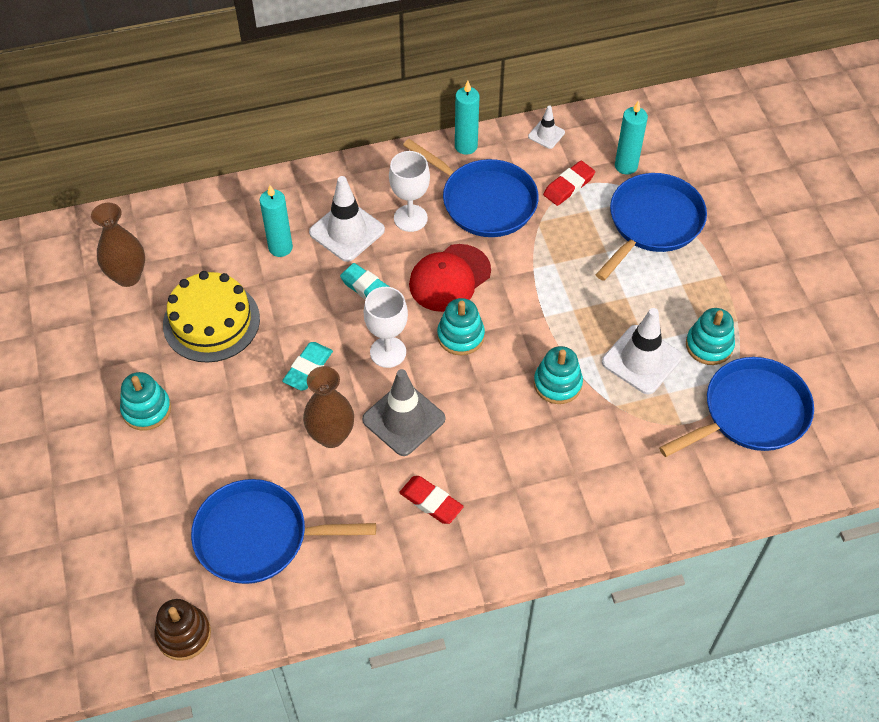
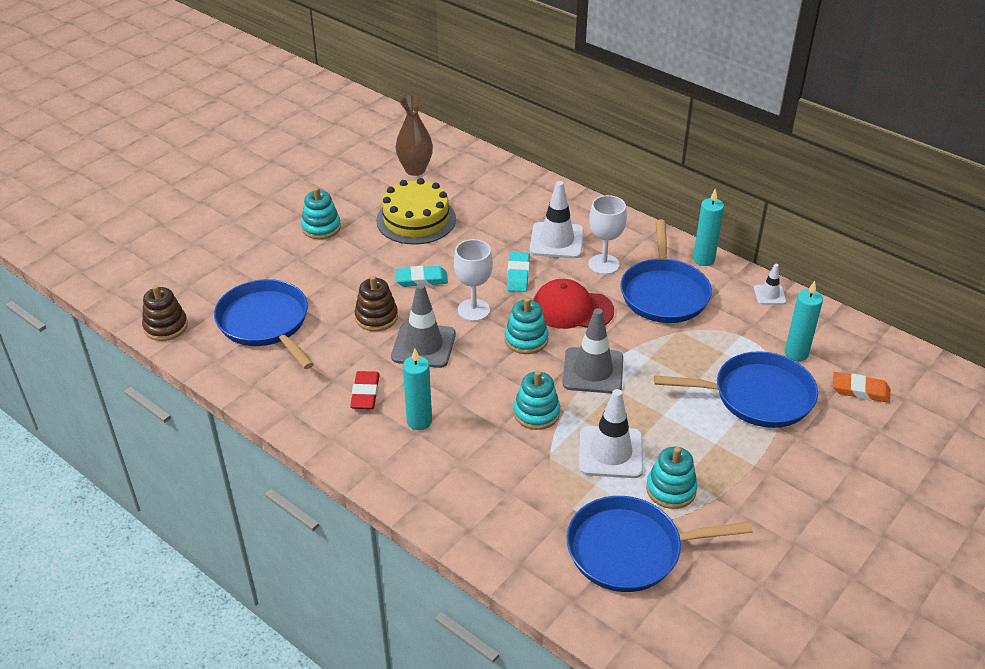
camera: 55 degrees right, 15 degrees down
(280, 247) = (508, 219): turquoise candle -> turquoise candle (419, 421)
(331, 436) = (376, 317): brown vase -> brown stacking toy
(539, 312) = (593, 371): none -> grey traffic cone
(568, 186) = (734, 330): red eraser -> none
(695, 157) = (860, 391): none -> orange eraser
(751, 412) = (629, 550): blue pan -> blue pan turned 150 degrees clockwise

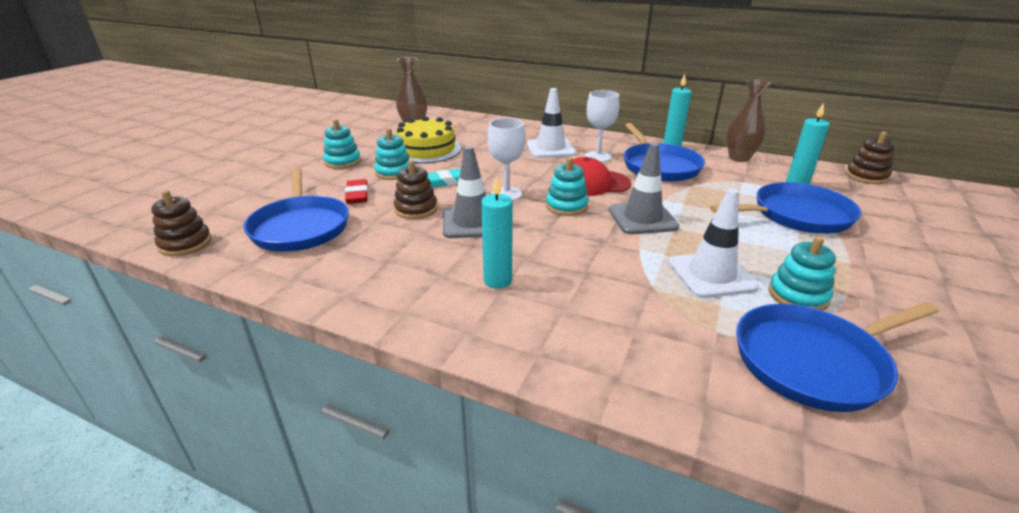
camera: 15 degrees left, 10 degrees down
(265, 323) = (300, 227): blue pan -> blue pan turned 150 degrees counterclockwise
(365, 393) = (427, 266): red eraser -> red eraser (357, 195)
(518, 275) = (532, 169): turquoise eraser -> none
(536, 413) = (614, 255): turquoise stacking toy -> turquoise stacking toy (394, 172)
(769, 295) = (739, 158): white traffic cone -> brown vase
(860, 391) = (871, 201): orange eraser -> none
(895, 352) = (866, 176): none -> brown stacking toy

